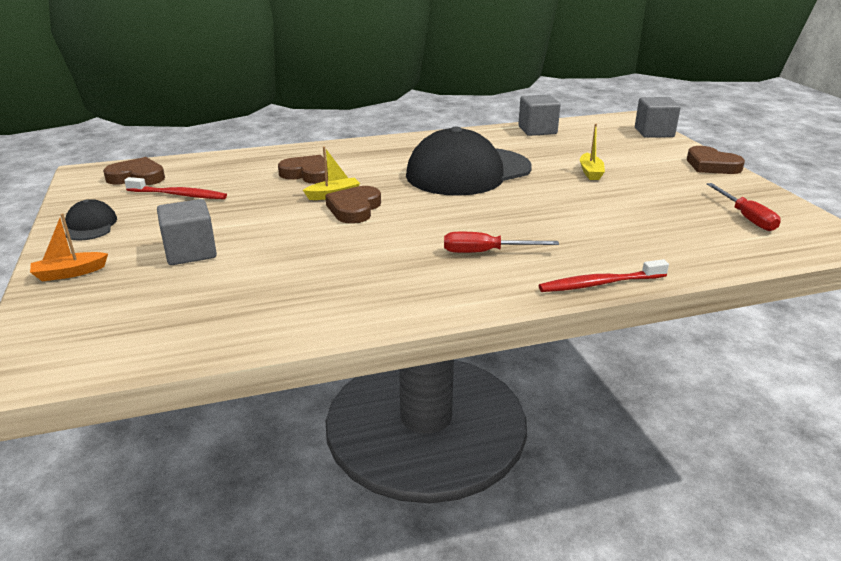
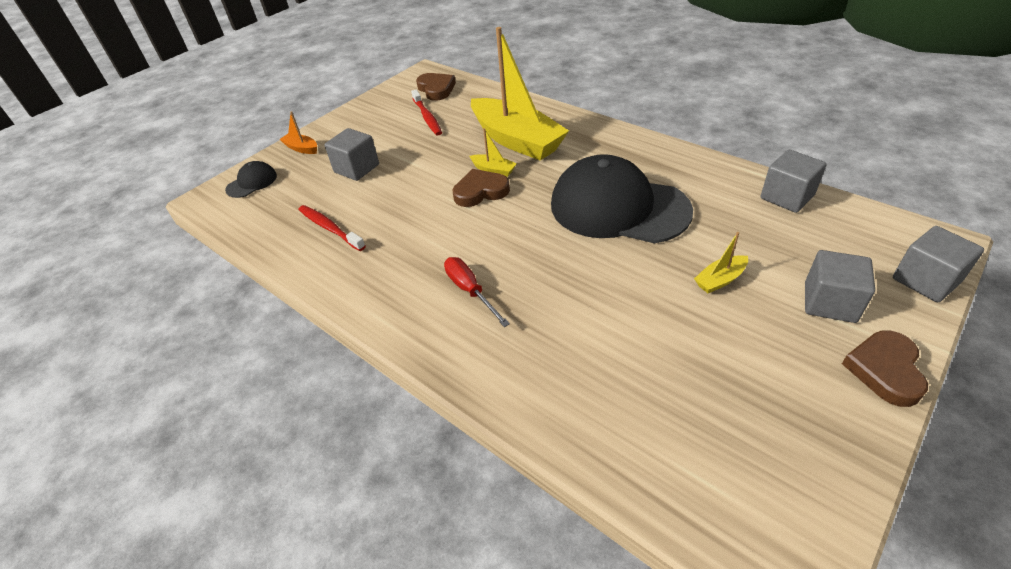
camera: 60 degrees right, 15 degrees up
(90, 225) = (359, 118): black cap -> black cap (252, 182)
(308, 174) = (516, 140): brown heart -> yellow boat
(599, 284) = (472, 383): red toothbrush -> red toothbrush (330, 228)
(645, 156) = (829, 302): none -> grey cube
(746, 217) = (748, 453): red screwdriver -> none

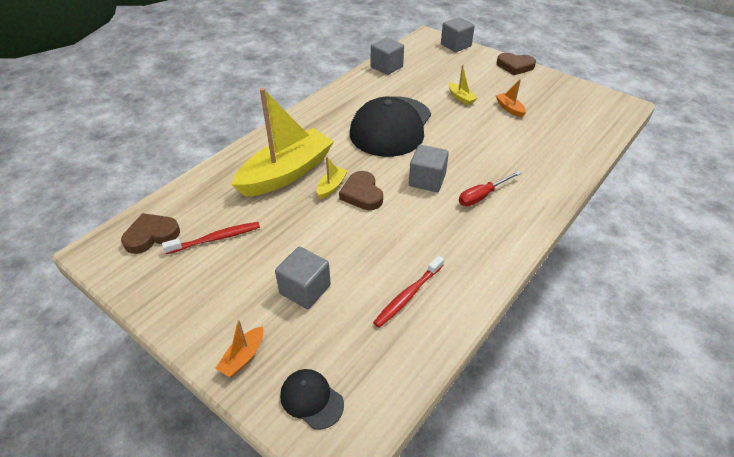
camera: 95 degrees left, 0 degrees up
(704, 343) = (509, 109): none -> orange boat
(829, 302) = (474, 70): grey cube -> grey cube (427, 180)

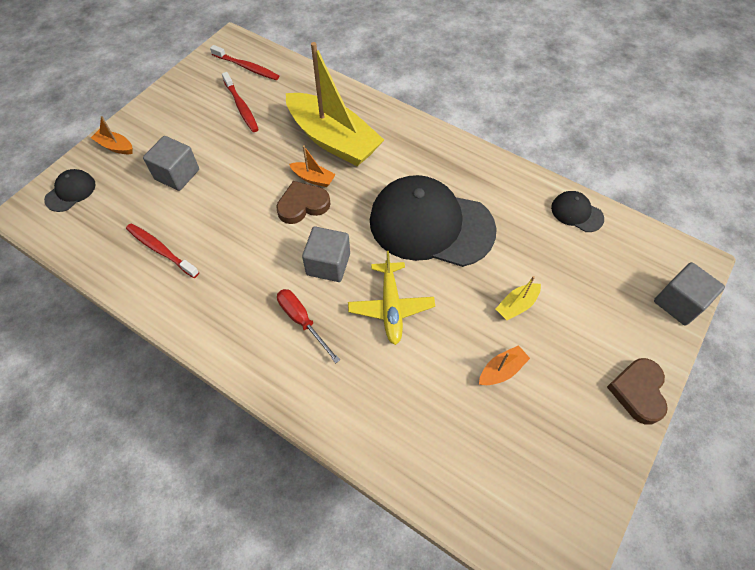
camera: 85 degrees right, 15 degrees up
(151, 235) = (247, 67): brown heart -> red toothbrush
(331, 187) = (313, 178): yellow boat -> orange boat
(386, 67) = (576, 213): grey cube -> black cap
(466, 150) = (391, 307): none -> yellow plane

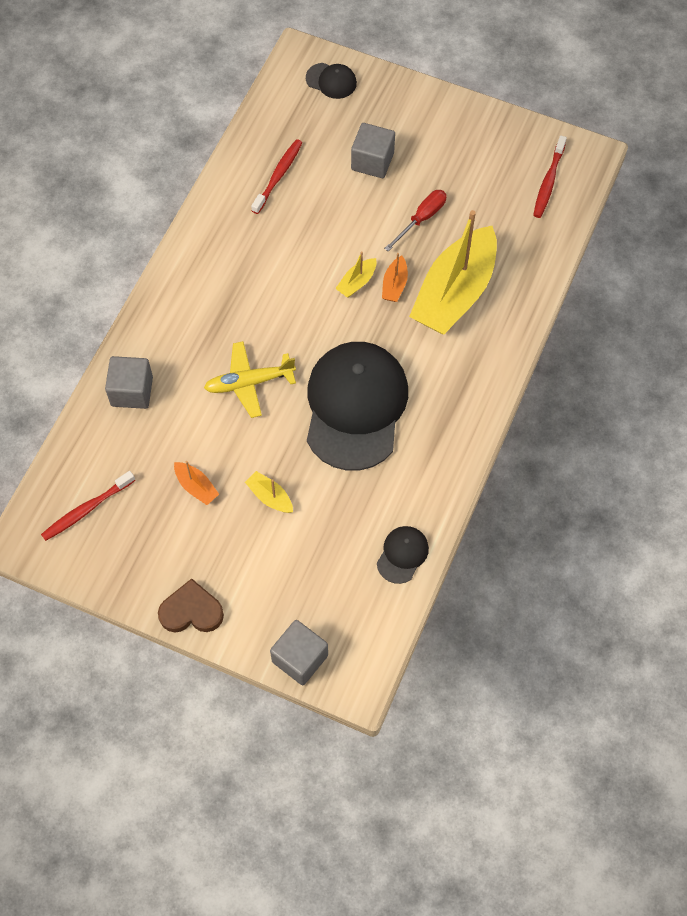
camera: 80 degrees right, 5 degrees up
(115, 146) = (397, 97): orange boat -> none
(241, 107) = (483, 193): red toothbrush -> red toothbrush (86, 509)
(302, 205) = (357, 282): brown heart -> yellow boat
(302, 321) = (221, 310): red screwdriver -> red screwdriver (421, 219)
(328, 264) = (288, 320): grey cube -> grey cube (132, 391)

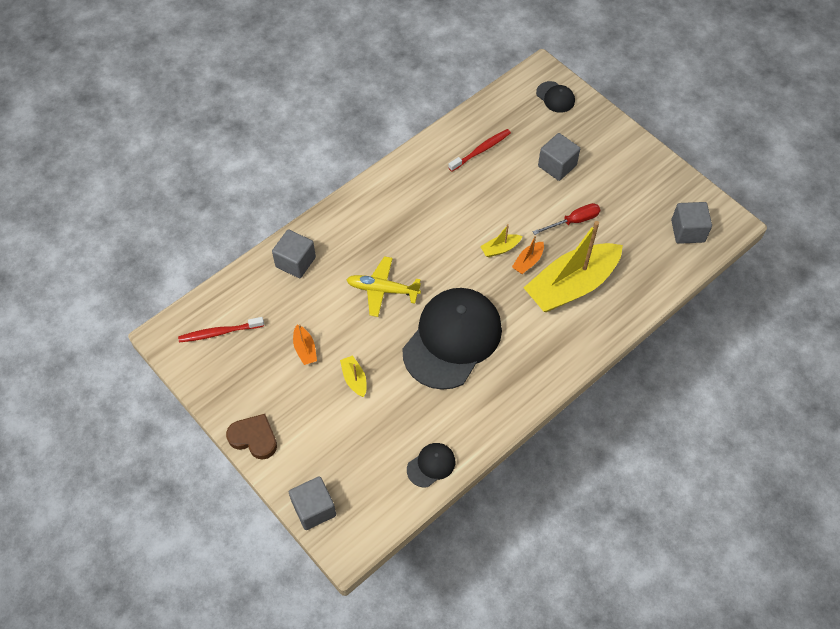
camera: 25 degrees right, 5 degrees down
(548, 182) = (687, 231): red toothbrush -> grey cube

